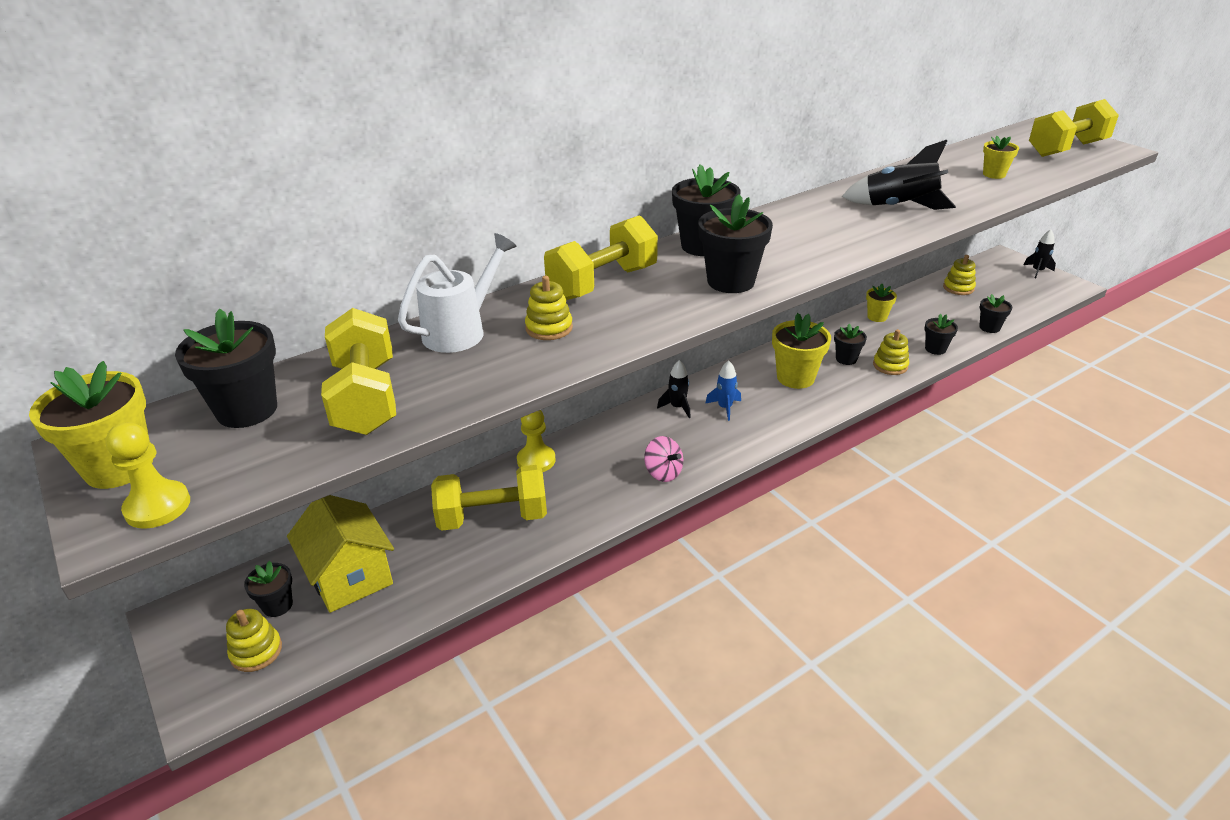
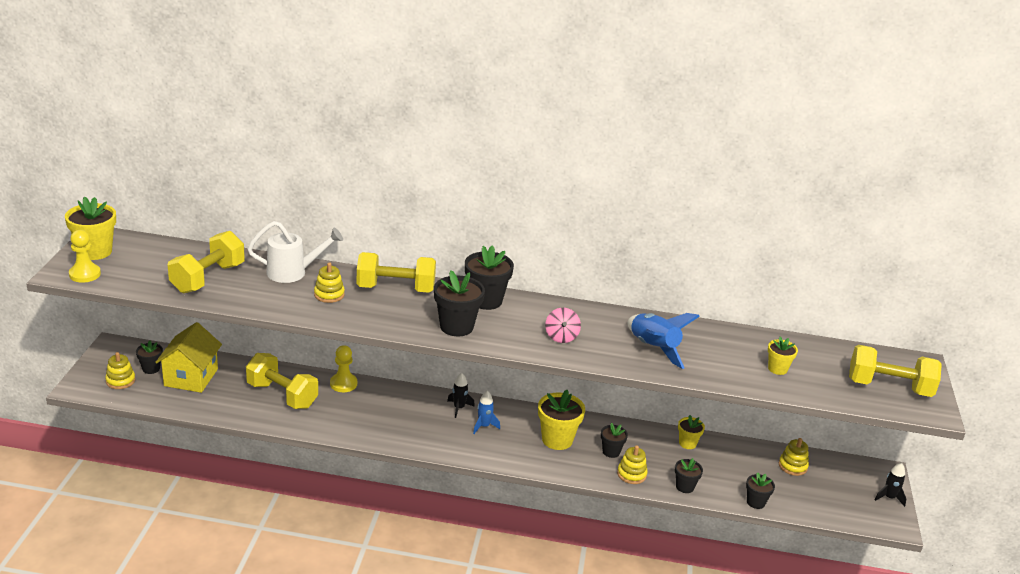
camera: 40 degrees right, 5 degrees down
(247, 410) = (163, 256): black flower pot -> none
(663, 473) = (391, 433): pink spinning top -> pink spinning top (561, 337)
(899, 207) = (653, 348): black rocket -> blue rocket

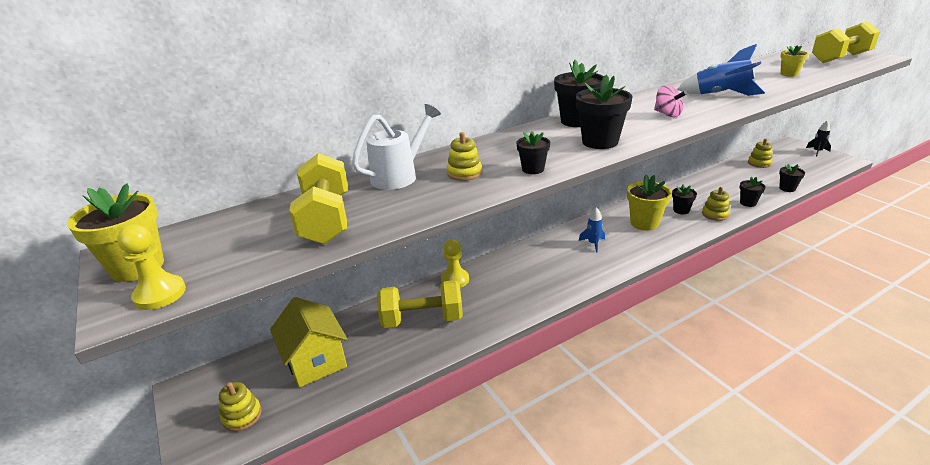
camera: 35 degrees left, 0 degrees up
(151, 368) = (261, 381): black flower pot -> black flower pot (533, 169)
(396, 289) = (504, 145): yellow dumbbell -> none
(459, 408) = (558, 243): black rocket -> none
(687, 443) = (701, 182): yellow flower pot -> none

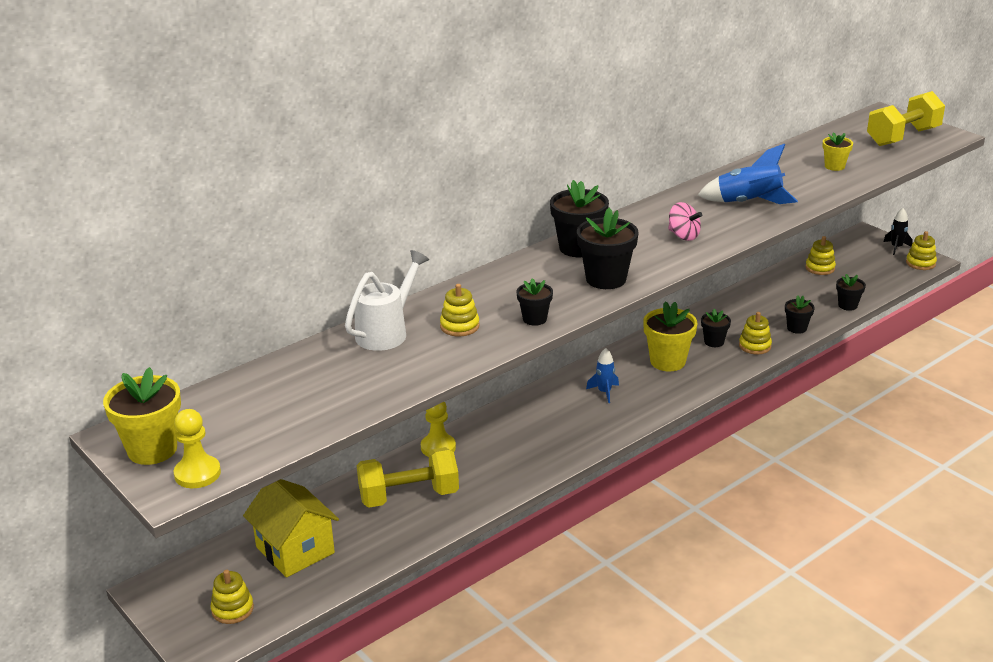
camera: 10 degrees left, 0 degrees up
(326, 219) = (326, 389): yellow dumbbell -> none
(840, 162) = (920, 263): none -> yellow stacking toy

